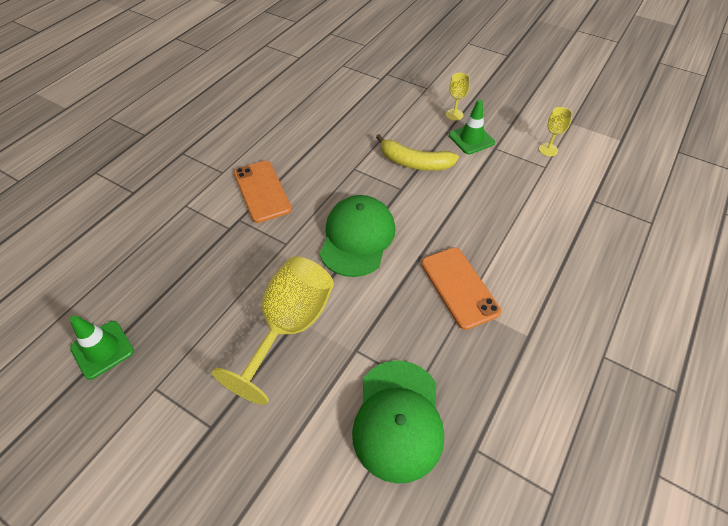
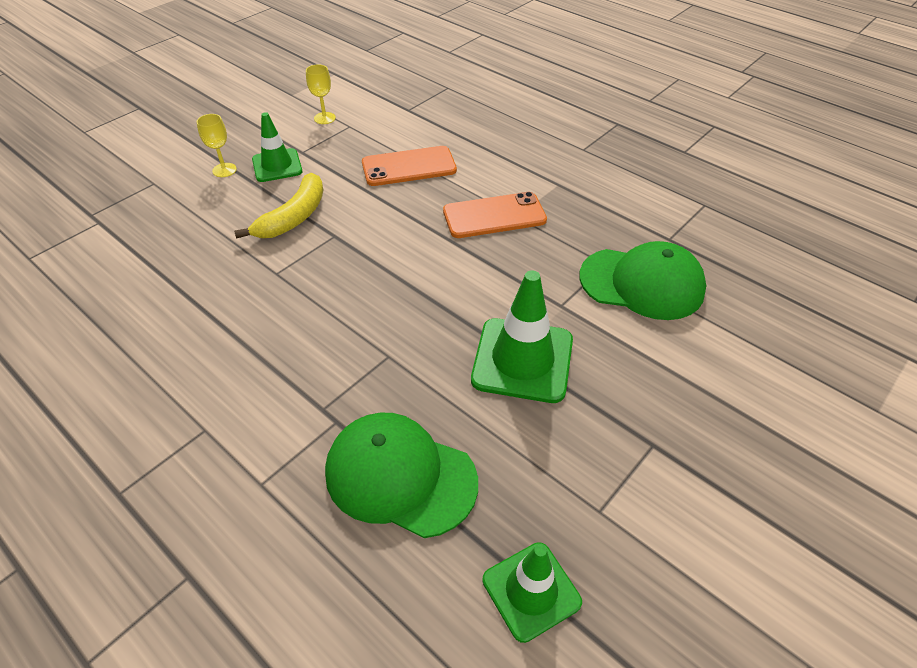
camera: 80 degrees left, 5 degrees down
(262, 191) = (274, 377): orange phone -> orange phone (409, 167)
(290, 326) = (522, 360): yellow goblet -> green traffic cone
(357, 238) = (401, 284): green cap -> green cap (400, 476)

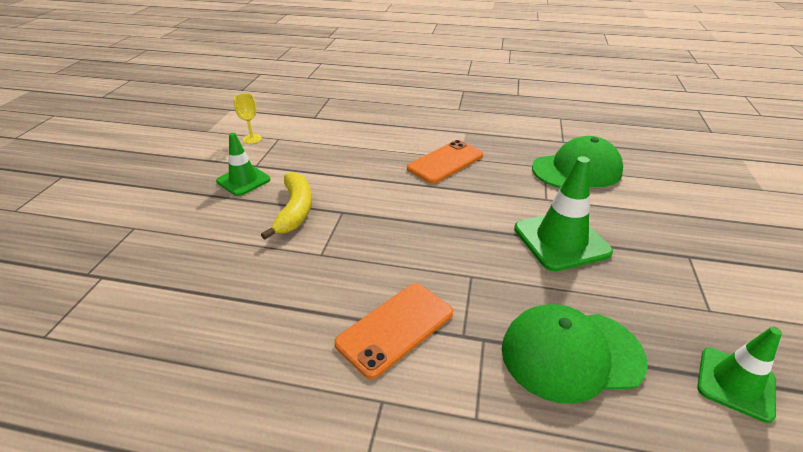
camera: 30 degrees left, 10 degrees down
(224, 170) = (197, 197): yellow goblet -> none
(409, 167) = (352, 151): orange phone -> orange phone (395, 328)

